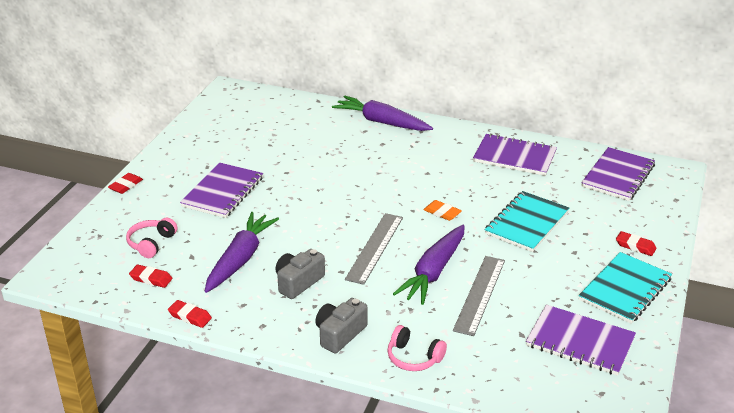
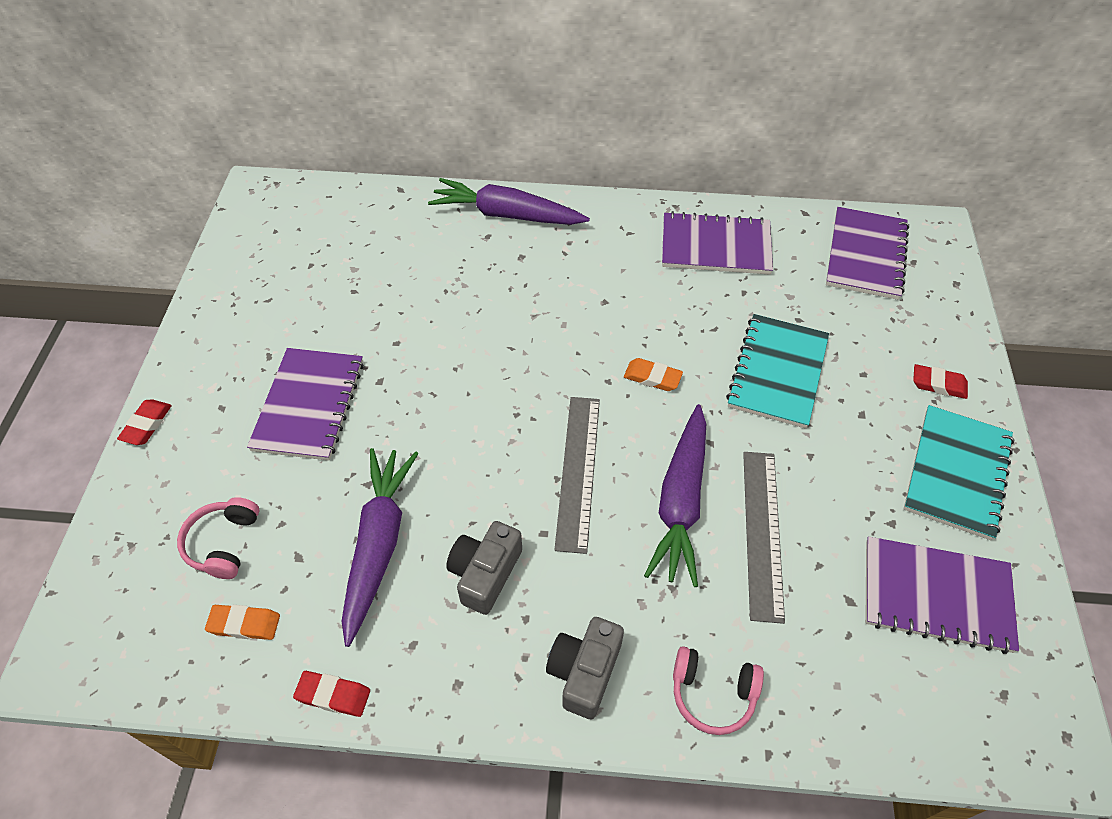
camera: 15 degrees left, 20 degrees up
(151, 279) = (244, 624): red eraser -> orange eraser

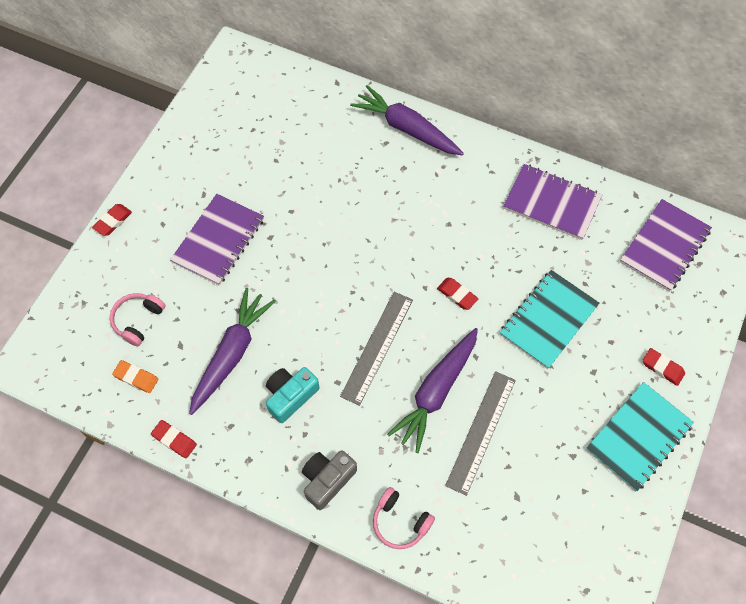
camera: 20 degrees right, 10 degrees up
(485, 573) = (290, 396): grey camera -> turquoise camera
(652, 377) = (457, 295): orange eraser -> red eraser
(936, 595) = (576, 514): purple notebook -> none

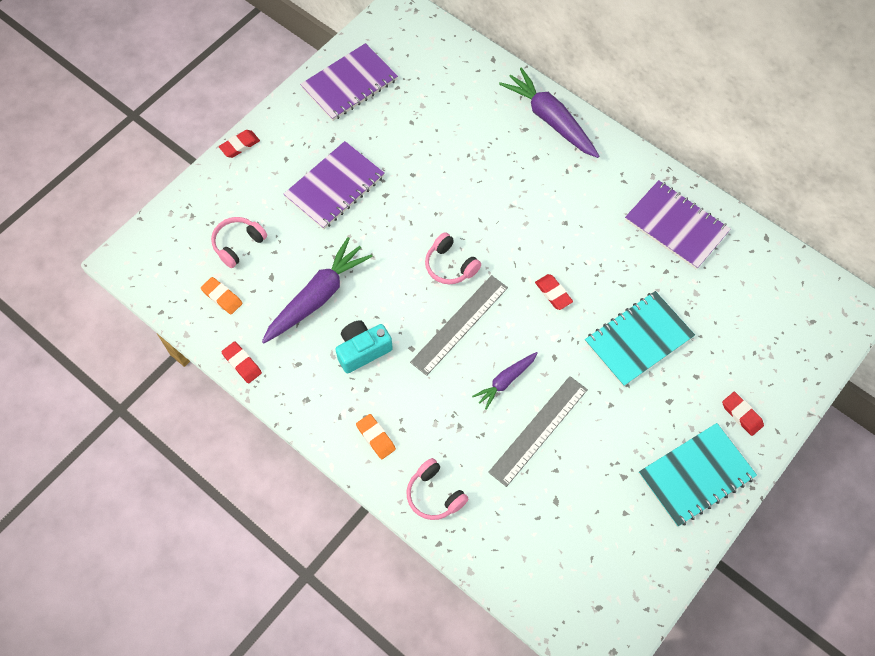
camera: 15 degrees right, 0 degrees up
(327, 480) = (376, 437): grey camera -> orange eraser
(352, 292) = (450, 266): none -> pink headphones
(436, 391) = (505, 381): purple carrot -> purple carrot, size x0.56
(664, 246) = (781, 295): purple notebook -> purple notebook (349, 84)

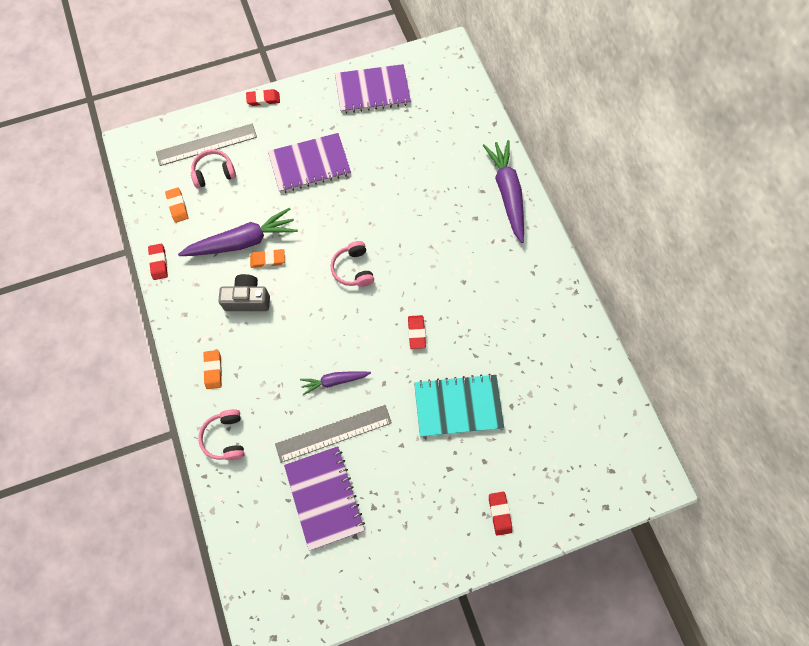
camera: 30 degrees right, 5 degrees up
(356, 301) = (268, 260): none -> orange eraser
(362, 350) = (247, 299): turquoise camera -> grey camera
(460, 324) = (330, 318): grey ruler -> grey ruler (206, 145)
(676, 226) = (550, 331): purple notebook -> purple notebook (324, 497)
(696, 475) = (430, 540): turquoise notebook -> none

